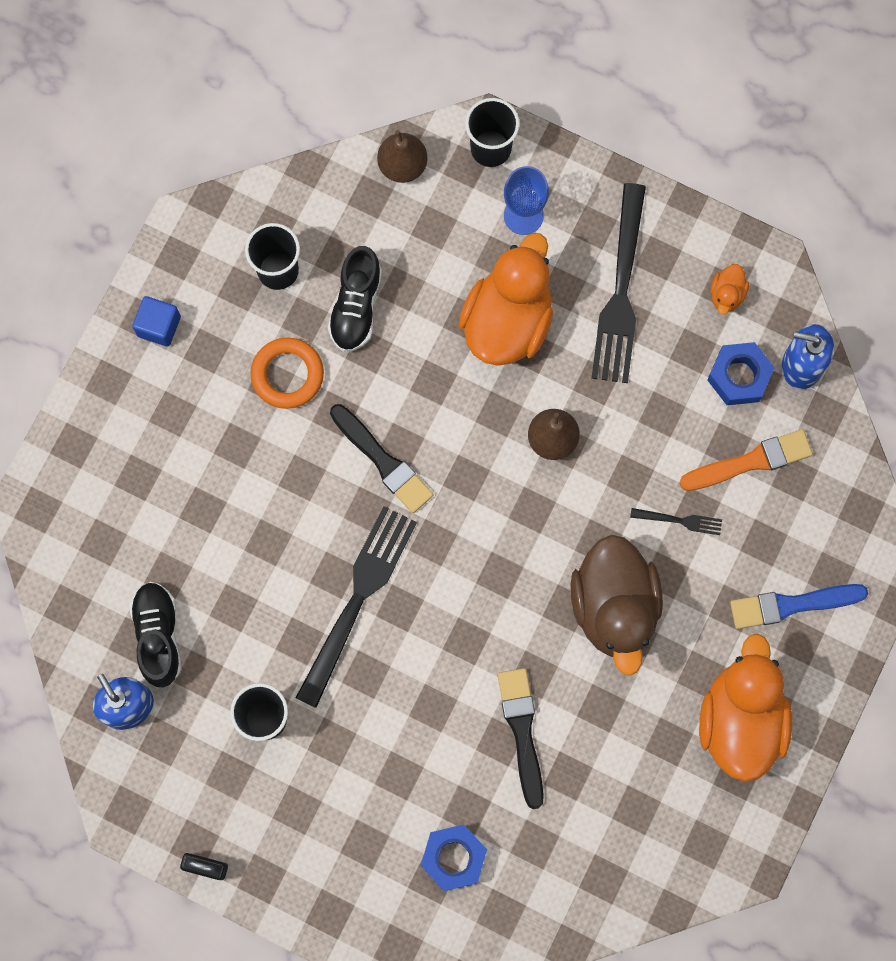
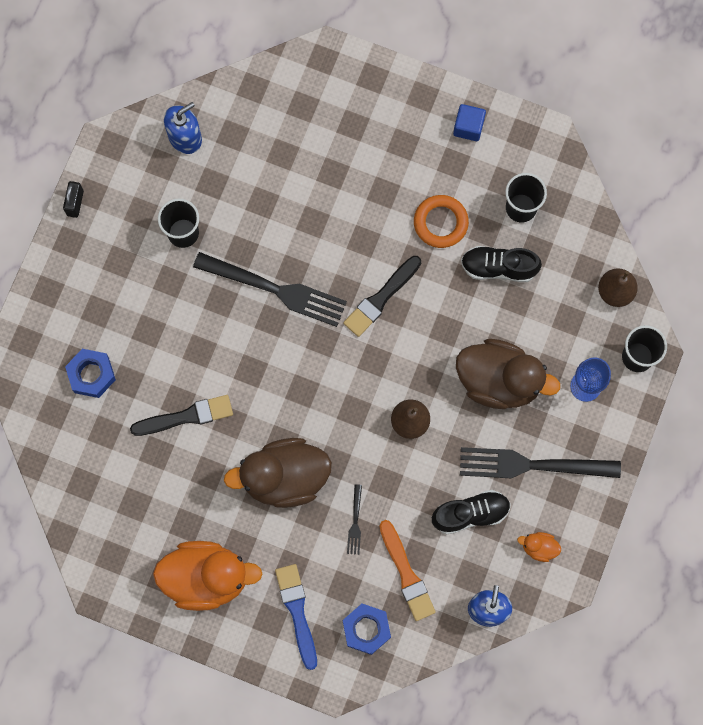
camera: 85 degrees right, 0 degrees up
(158, 636) = (237, 152): black shoe -> black shoe (470, 514)
(507, 321) = (499, 381): orange duck -> brown duck
(739, 376) = (473, 561): blue nut -> blue nut (366, 629)

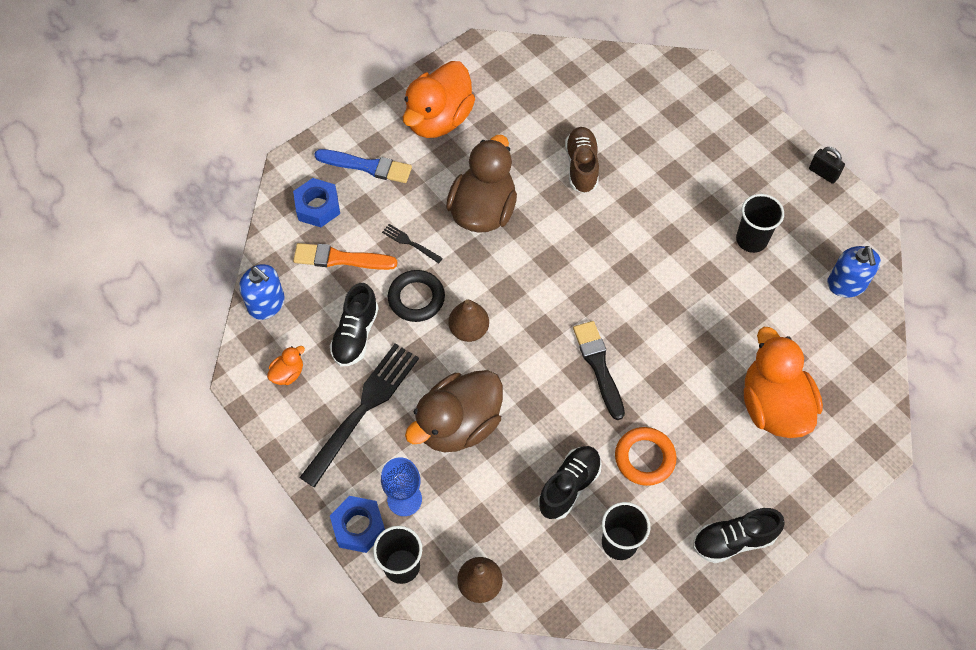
camera: 120 degrees right, 15 degrees down
(91, 375) = (658, 118): blue nut -> blue nut (358, 527)
(186, 416) = (581, 166): black brush -> brown shoe
(275, 289) = (657, 285): black fork -> none
(336, 147) = (773, 406): none -> orange duck
(406, 483) = (416, 298): none -> black ring
(468, 127) = (733, 540): blue cube -> black shoe

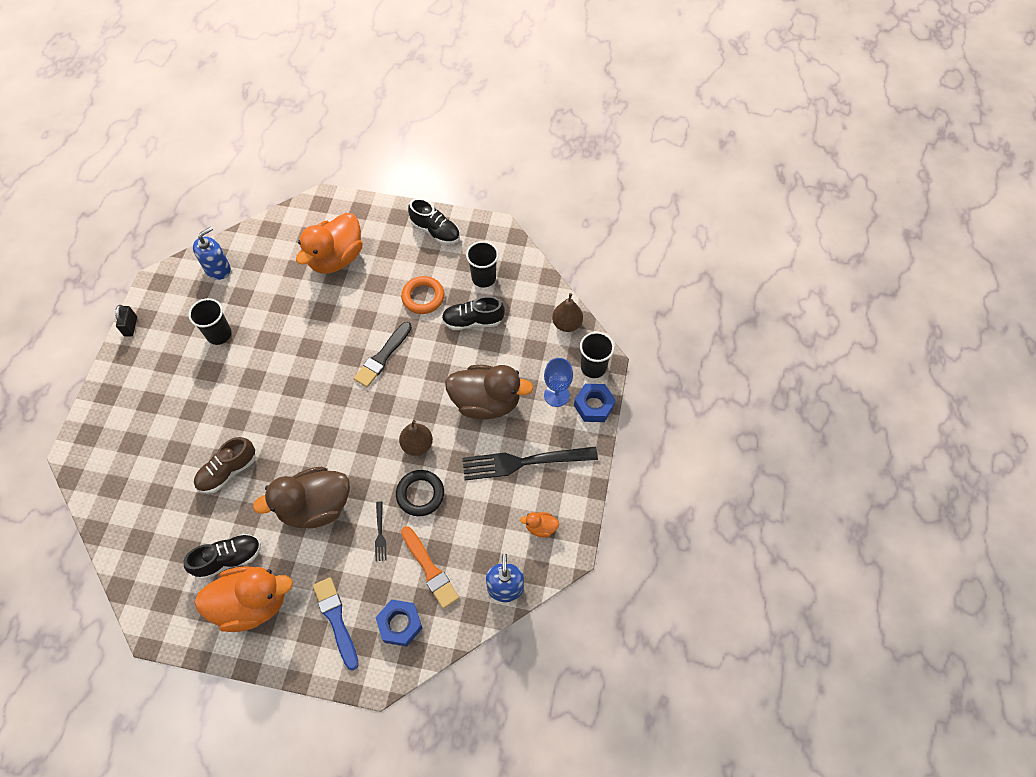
camera: 130 degrees left, 0 degrees up
(355, 334) = (478, 510): black shoe -> black shoe (228, 559)

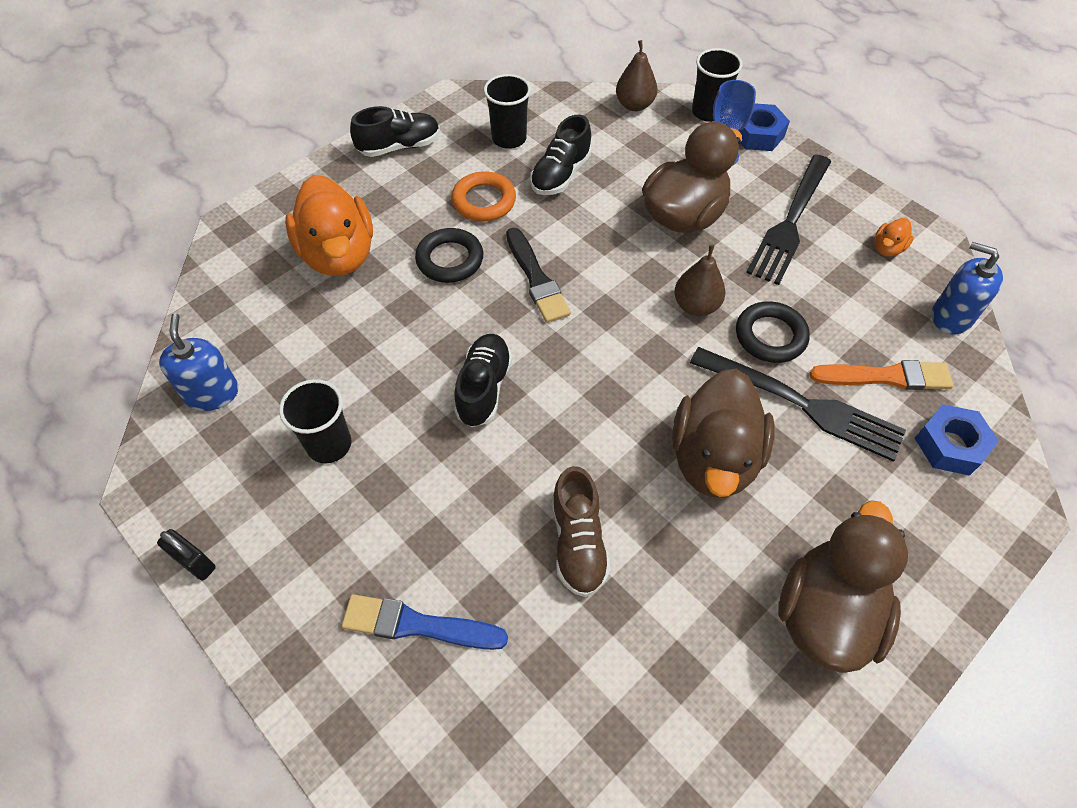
camera: 55 degrees left, 5 degrees down
(228, 559) = (731, 612): black shoe -> black shoe (484, 388)
(252, 603) = (826, 613): orange duck -> brown duck
(336, 620) = (907, 515): blue brush -> blue brush (417, 625)
(368, 309) = (450, 259): none -> black ring
(380, 533) = (802, 404): black fork -> black fork, size x2.30

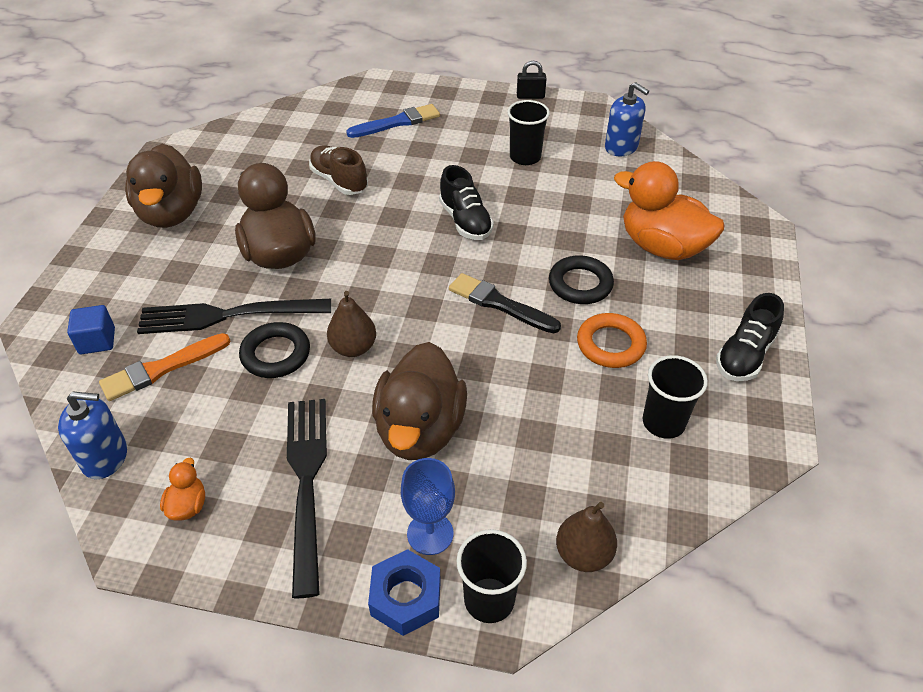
camera: 145 degrees right, 10 degrees down
(560, 175) = (573, 409): black shoe -> none
(950, 445) = (97, 341): blue nut -> blue cube

